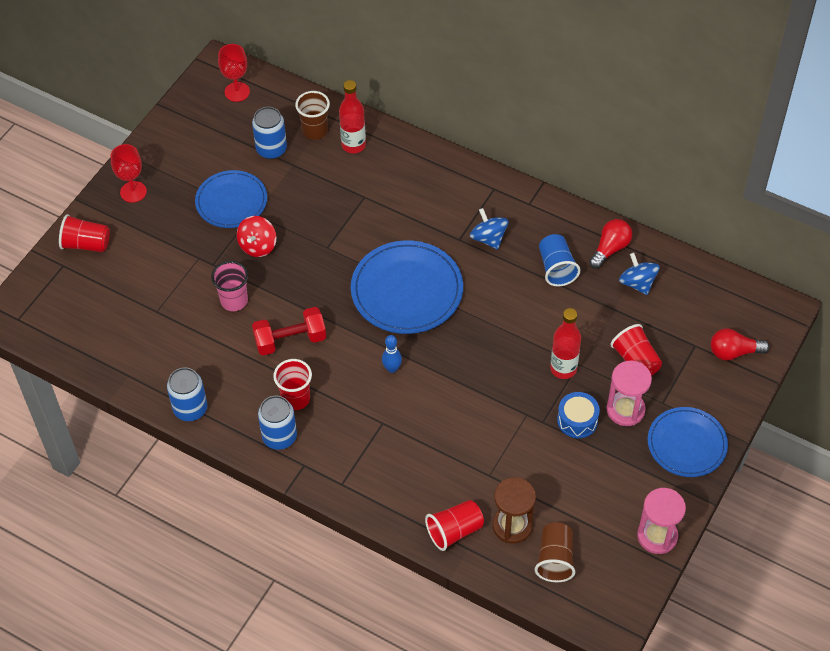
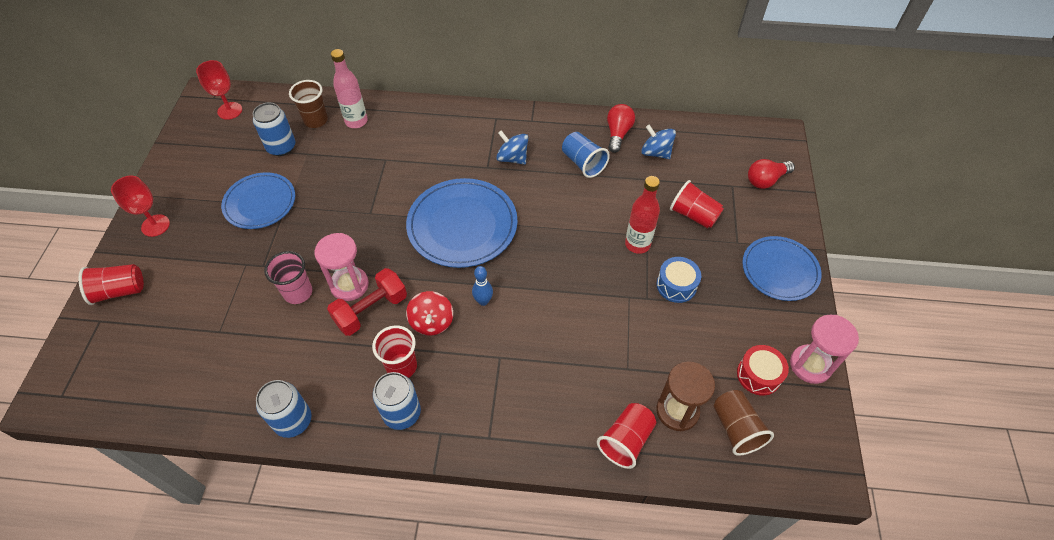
camera: 25 degrees left, 0 degrees up
(258, 246) = (302, 233): red spinning top -> red spinning top (432, 322)
(353, 145) = (356, 121): red bottle -> pink bottle
(603, 525) = (758, 375): none -> red drum
(625, 410) = (711, 260): pink hourglass -> pink hourglass (349, 285)

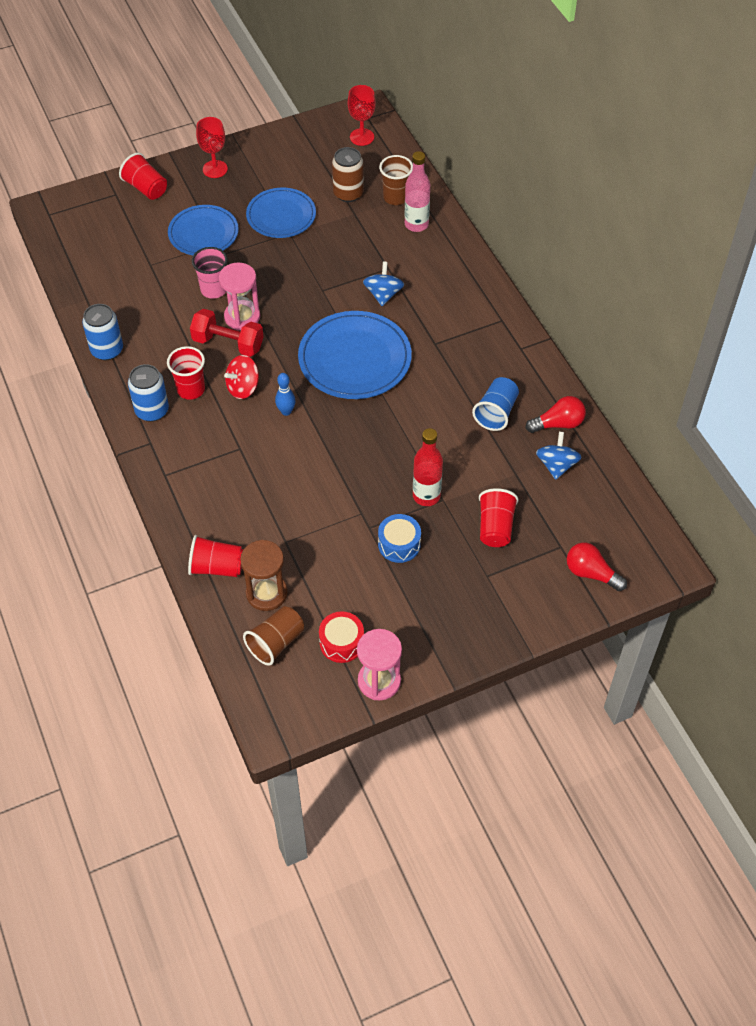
camera: 60 degrees right, 0 degrees up
(281, 147) = (348, 193): blue can -> brown can
(512, 158) = (460, 356): blue spinning top -> blue spinning top (383, 294)
(780, 270) = (476, 623): blue plate -> blue plate (203, 233)

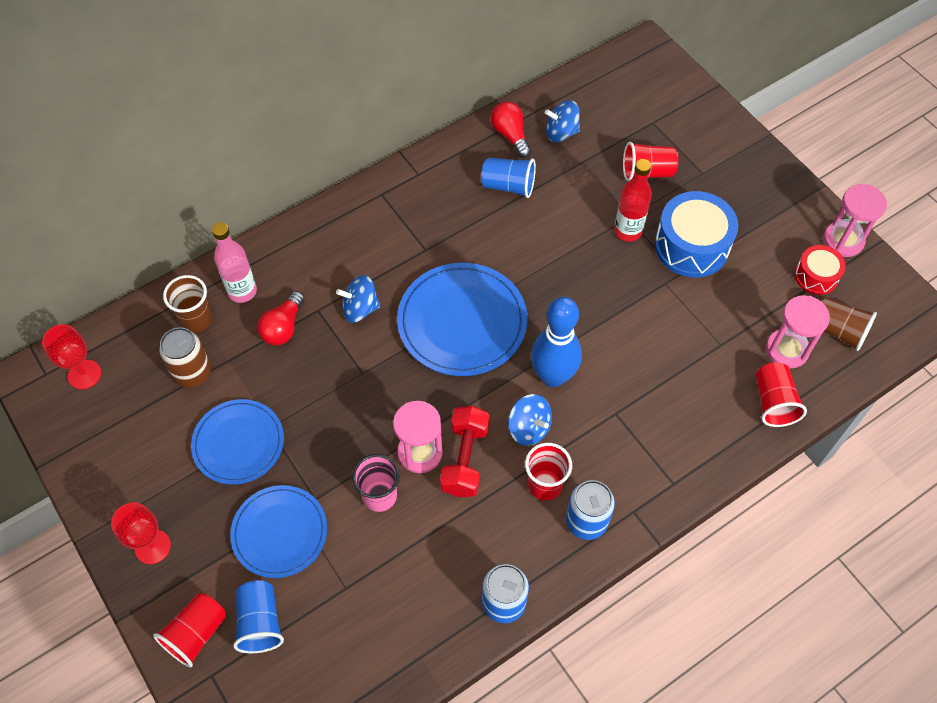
camera: 100 degrees left, 5 degrees up
(142, 219) = (260, 622): none -> blue cup
(243, 387) = (529, 428): red spinning top -> blue spinning top
(266, 593) = (787, 350): brown hourglass -> pink hourglass
(286, 411) = (553, 376): blue bowling pin -> blue bowling pin, size x2.13
(399, 544) = (691, 246): blue drum -> blue drum, size x1.74
(591, 573) = (674, 99): red light bulb -> red light bulb (283, 327)

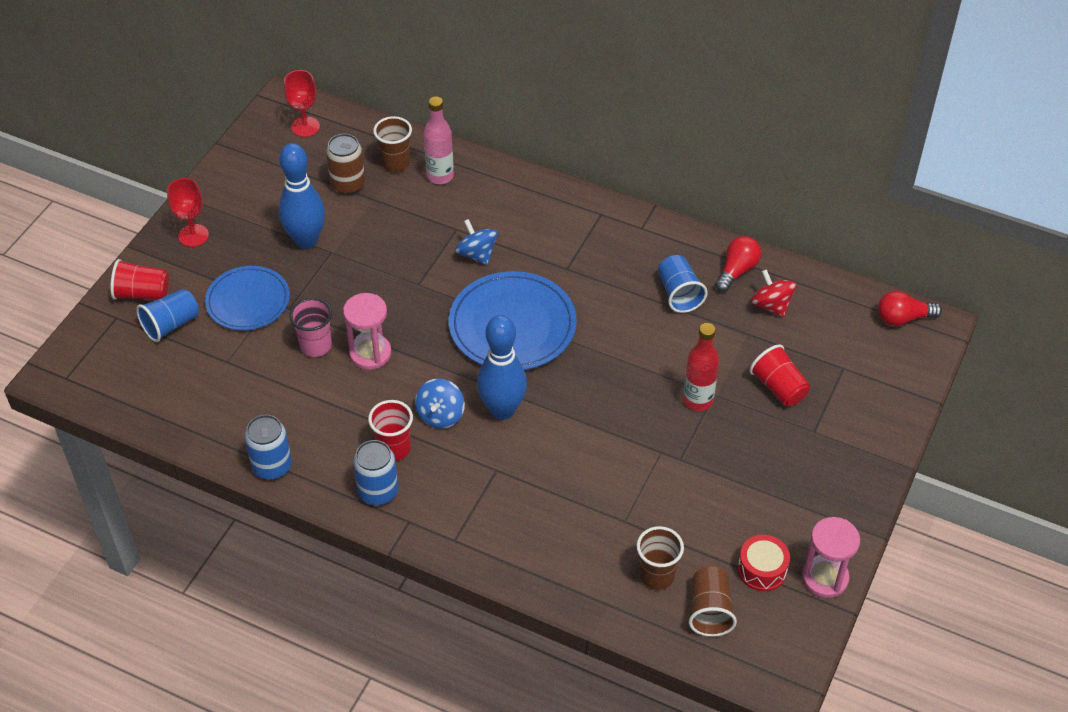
camera: 60 degrees right, 10 degrees down
(238, 443) = (306, 240): blue plate -> blue bowling pin
(283, 327) = (425, 216): red light bulb -> red light bulb (903, 318)
(465, 459) = (383, 385): red dumbbell -> none
(561, 132) = (771, 305): blue spinning top -> red spinning top
(691, 246) = (719, 455): blue drum -> none
(773, 402) = (590, 585): red cup -> none
(787, 350) = (656, 576): pink hourglass -> brown cup

